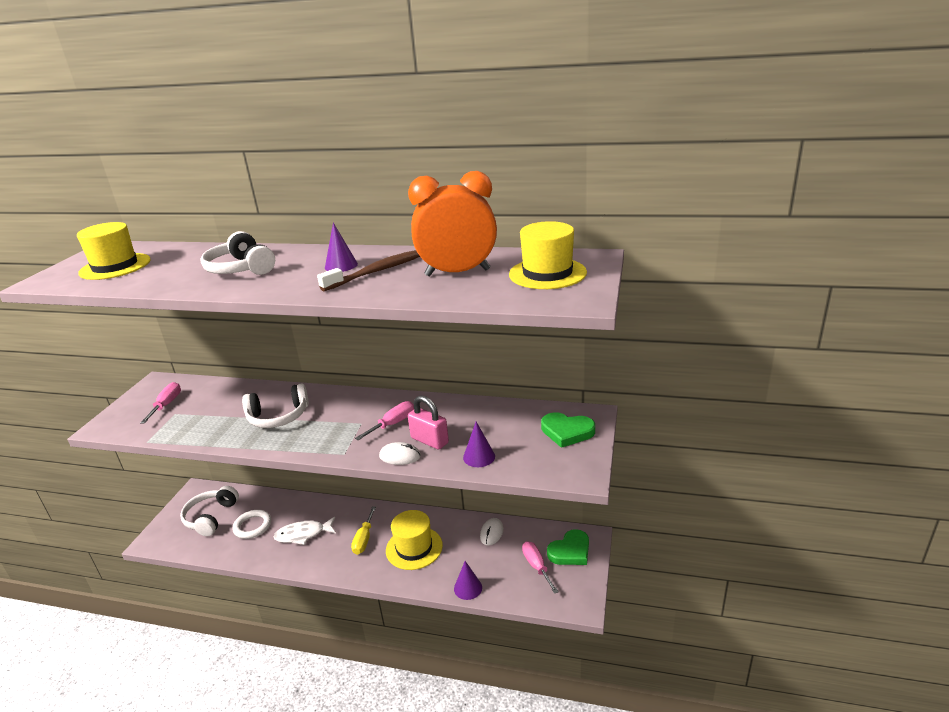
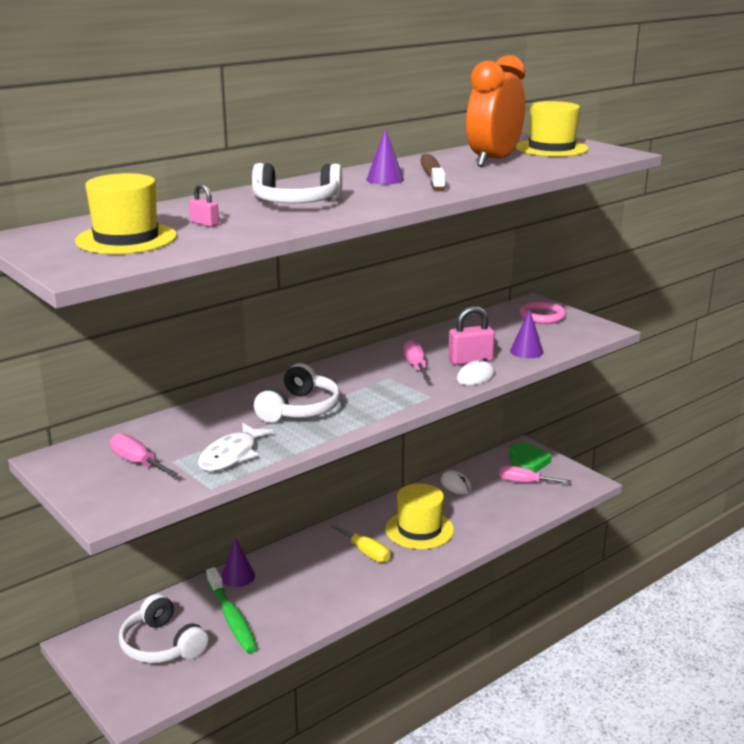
camera: 55 degrees left, 5 degrees down
(164, 269) = (204, 224): none -> pink padlock
(252, 526) = (232, 617): white ring -> green toothbrush
(303, 534) = (301, 587): white fish -> white fish (231, 455)
(468, 588) = (508, 522): purple cone -> purple cone (238, 576)
(567, 432) = (542, 316): green heart -> pink ring

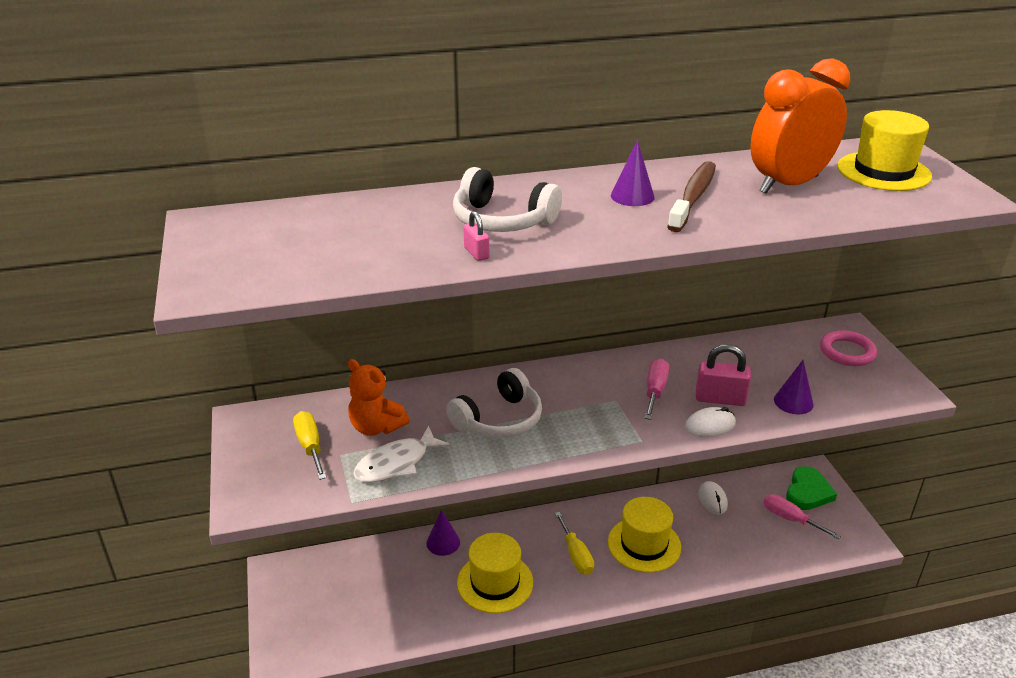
camera: 25 degrees right, 10 degrees up
(126, 239) = (289, 247): yellow hat -> yellow hat (495, 582)
(137, 462) = (310, 446): pink screwdriver -> yellow screwdriver
(162, 645) = (339, 597): white headphones -> none
(191, 437) = (376, 427): none -> orange teddy bear
(204, 224) = (381, 238): pink padlock -> pink padlock (476, 253)
(232, 617) = (413, 589): green toothbrush -> none

